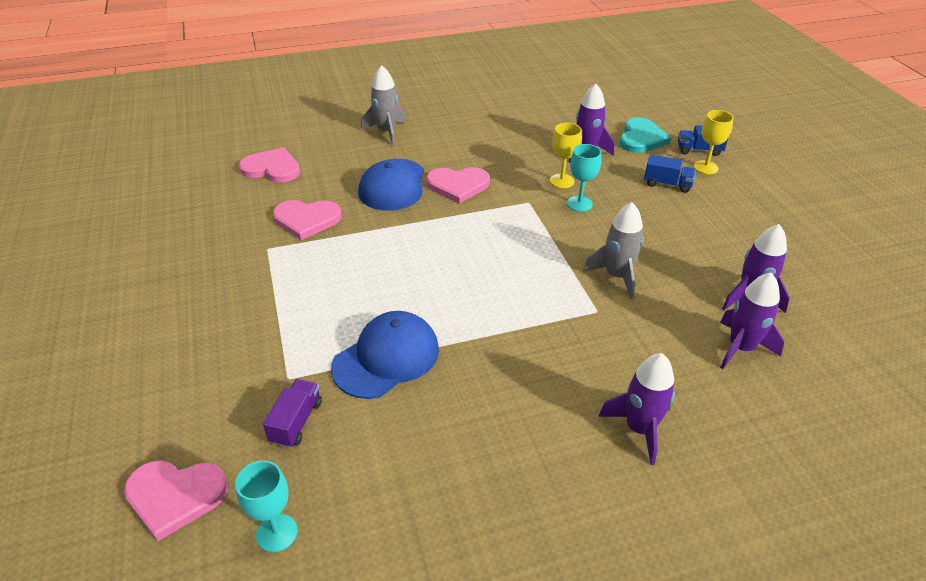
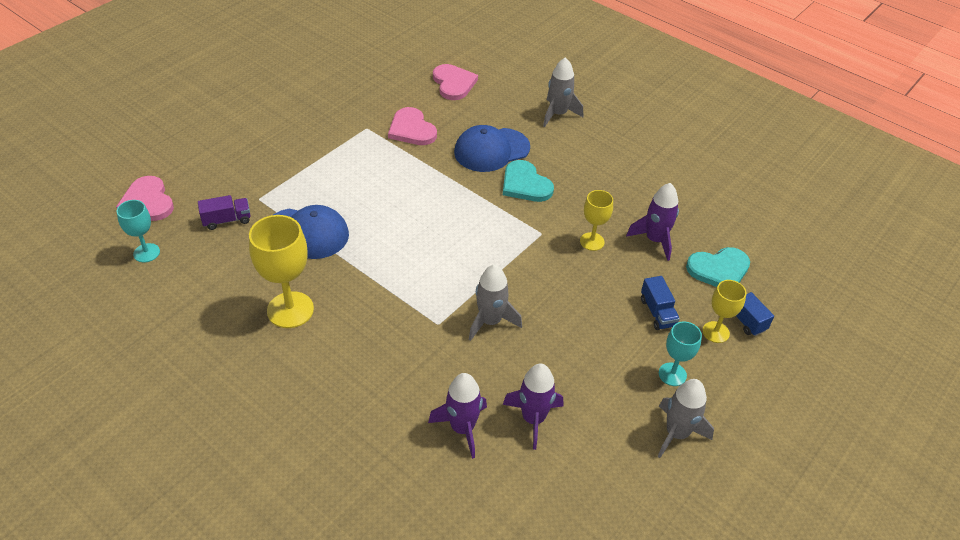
camera: 55 degrees right, 5 degrees up
(458, 185) = (525, 184): pink heart -> turquoise heart
(497, 417) = (290, 310): none -> yellow goblet
(579, 204) = (569, 264): turquoise goblet -> turquoise goblet (672, 374)
(639, 429) = (329, 390): purple rocket -> none
(801, 229) = (676, 433): none -> grey rocket

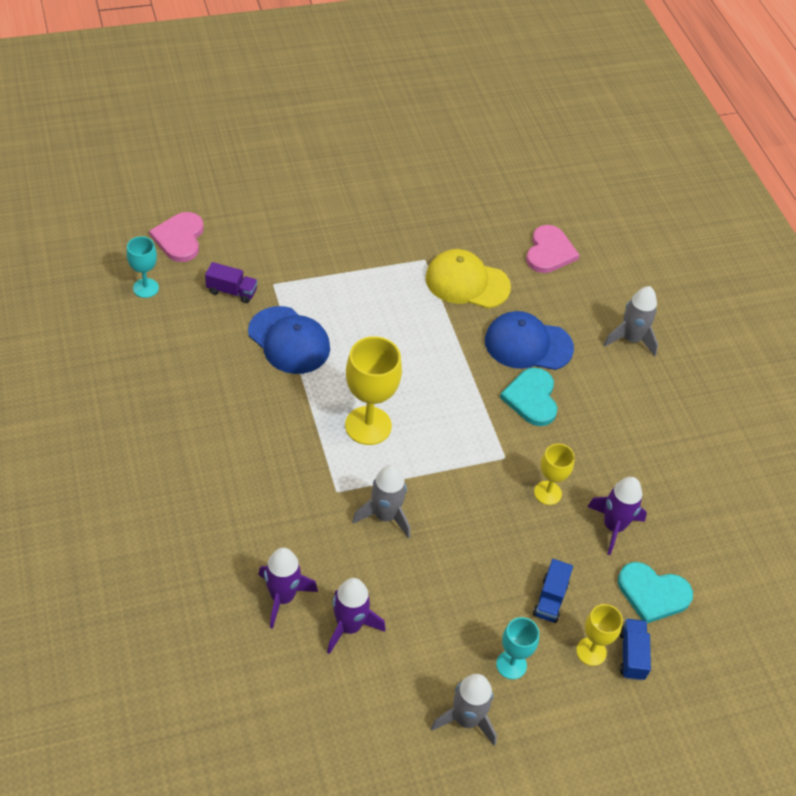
camera: 30 degrees right, 5 degrees up
(290, 310) = (222, 406): yellow goblet -> yellow goblet (368, 425)
(411, 129) = (467, 282): pink heart -> yellow cap

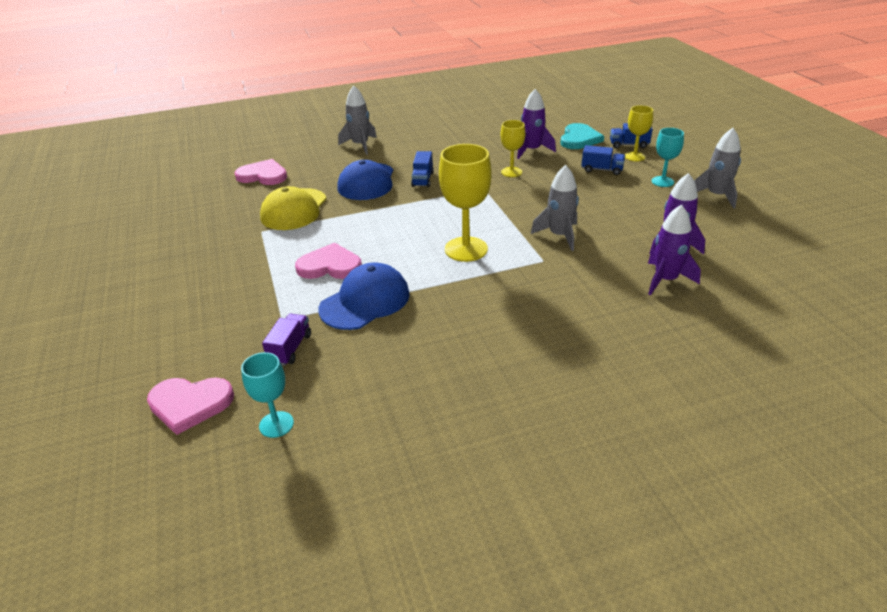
camera: 85 degrees left, 15 degrees down
(353, 314) = (330, 265): none -> pink heart
(531, 398) = (422, 179): turquoise heart -> blue truck

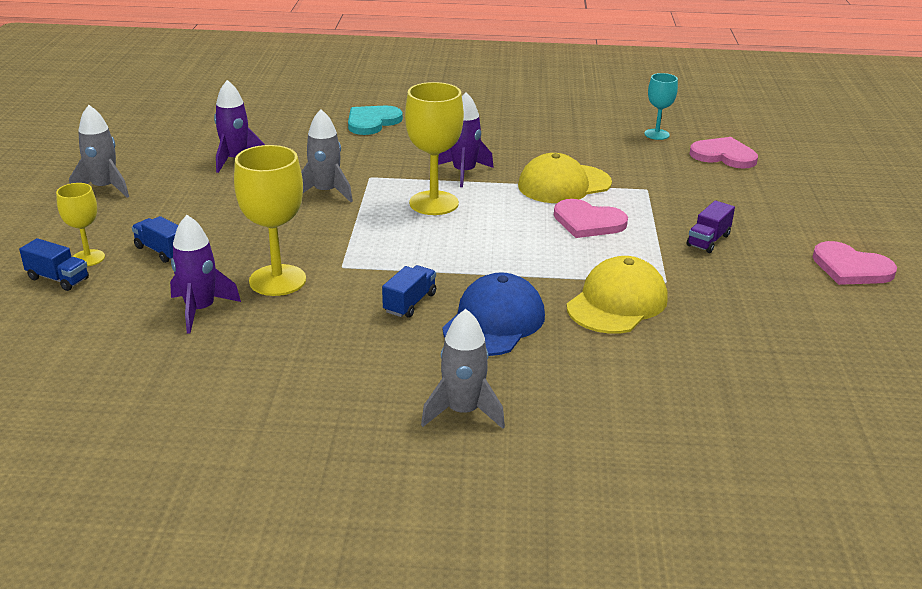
camera: 160 degrees left, 5 degrees down
(263, 175) = (661, 385): pink heart -> pink heart (851, 268)
(290, 349) = (641, 168): purple truck -> purple truck (708, 240)
(365, 301) = (564, 184): blue cap -> yellow cap
(511, 172) = (277, 280): yellow goblet -> yellow goblet, size x1.72
(579, 139) = (102, 311): turquoise heart -> turquoise heart (372, 122)
(662, 181) = (124, 217): turquoise goblet -> none
(665, 280) = (287, 141): purple rocket -> purple rocket (464, 172)

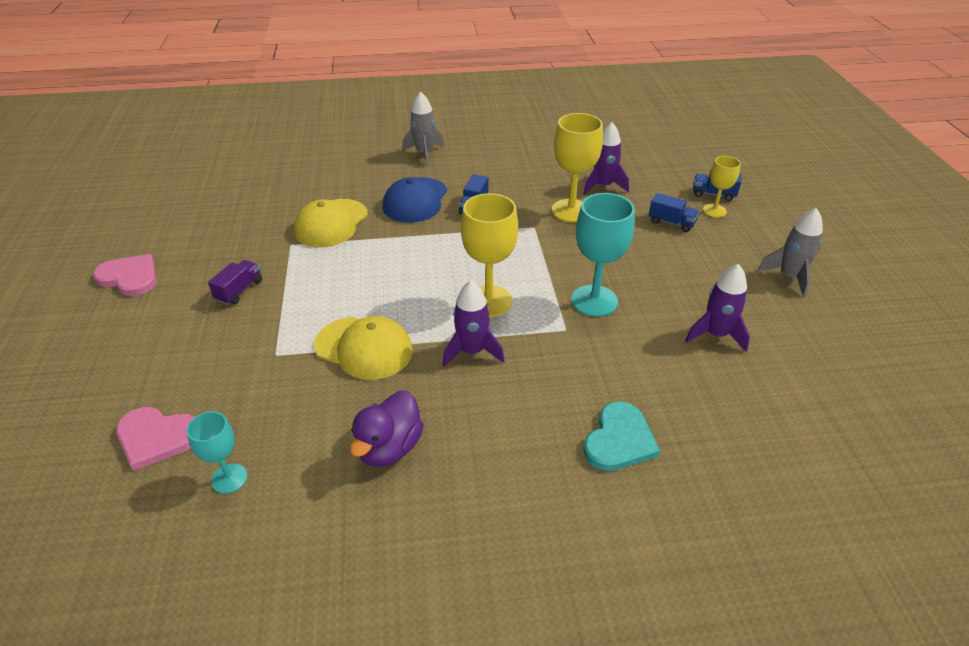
camera: 170 degrees right, 10 degrees up
(326, 192) = (594, 301): grey rocket -> turquoise goblet
(542, 135) = (389, 448): none -> purple duck
(564, 184) = (364, 348): yellow cap -> yellow cap turned 60 degrees clockwise
(588, 222) = (344, 298): pink heart -> none

